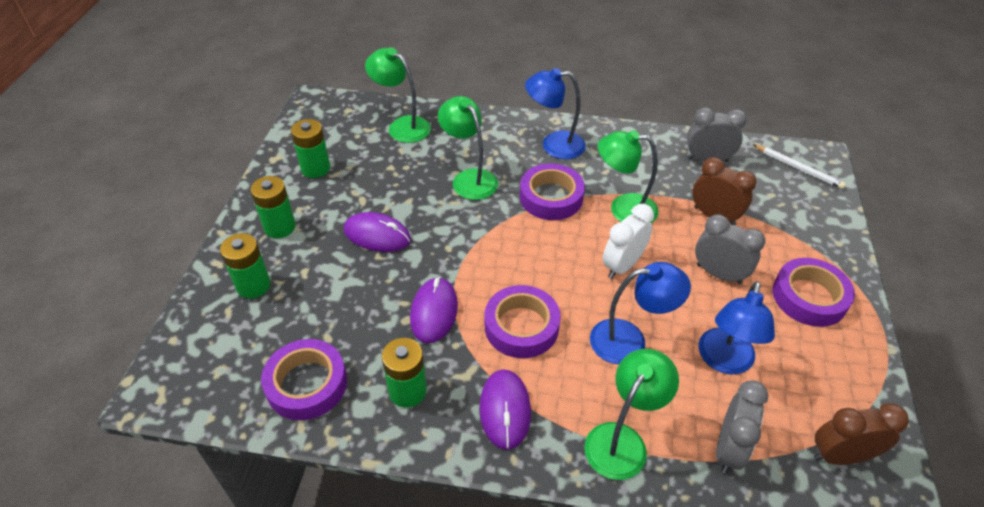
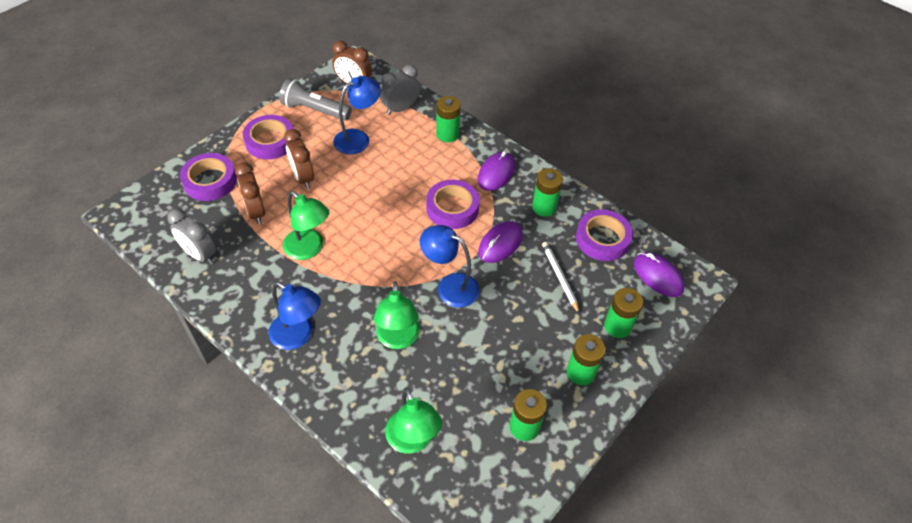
camera: 150 degrees left, 5 degrees up
(377, 235) = (506, 323): purple mouse -> purple mouse (658, 276)
(551, 197) = (350, 286): purple tape -> purple tape (210, 181)
(622, 265) = (355, 212): white clock -> none
(622, 440) = (447, 134): green lamp -> green battery
(629, 340) = (397, 171): blue lamp -> blue lamp (450, 286)
(718, 274) = (303, 177): grey clock -> brown clock
(798, 168) = (148, 213): white pencil -> white pencil (560, 277)
(825, 373) = (315, 110): none -> grey flashlight

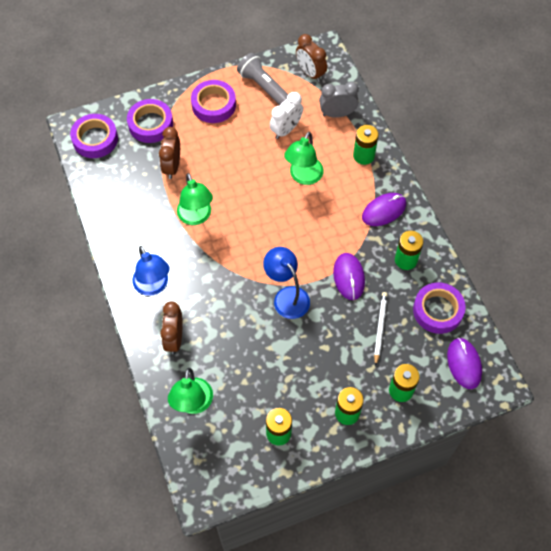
camera: 30 degrees right, 10 degrees up
(199, 255) = (114, 187): grey clock -> none
(303, 177) = (223, 150): brown clock -> brown clock (174, 338)
(358, 138) = (286, 130): blue lamp -> white clock
(398, 339) = (224, 322): green lamp -> green lamp (303, 177)
(452, 208) = (328, 228): purple tape -> purple tape (95, 139)
(500, 244) = (349, 277): purple mouse -> purple mouse turned 75 degrees counterclockwise

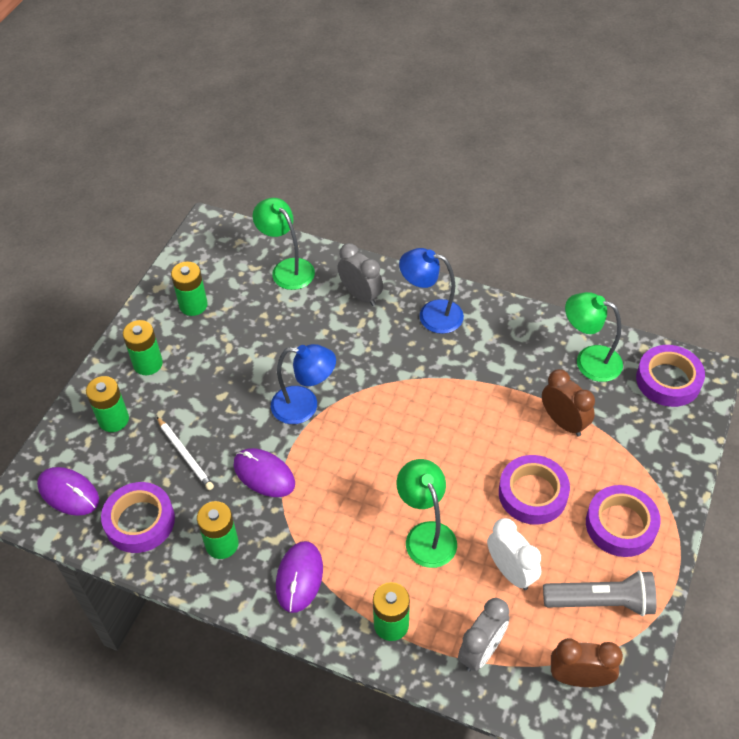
camera: 135 degrees right, 10 degrees down
(150, 124) = (645, 442): purple tape -> purple tape (532, 494)
(174, 338) = (361, 295): brown clock -> grey clock
(196, 217) = (475, 399): green lamp -> green lamp (589, 360)
(286, 130) = (510, 572): white clock -> white clock turned 150 degrees clockwise

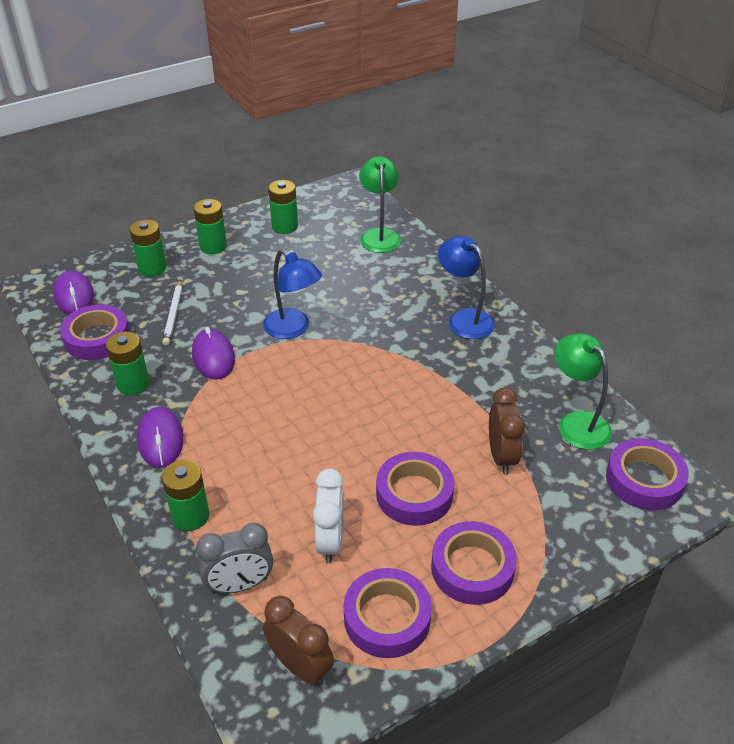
camera: 35 degrees right, 10 degrees down
(299, 578) = (160, 439): purple mouse -> purple mouse turned 60 degrees counterclockwise
(361, 295) = (419, 278): grey clock -> none
(426, 535) = (289, 470): green lamp -> none
(601, 601) = (387, 618): grey flashlight -> purple tape

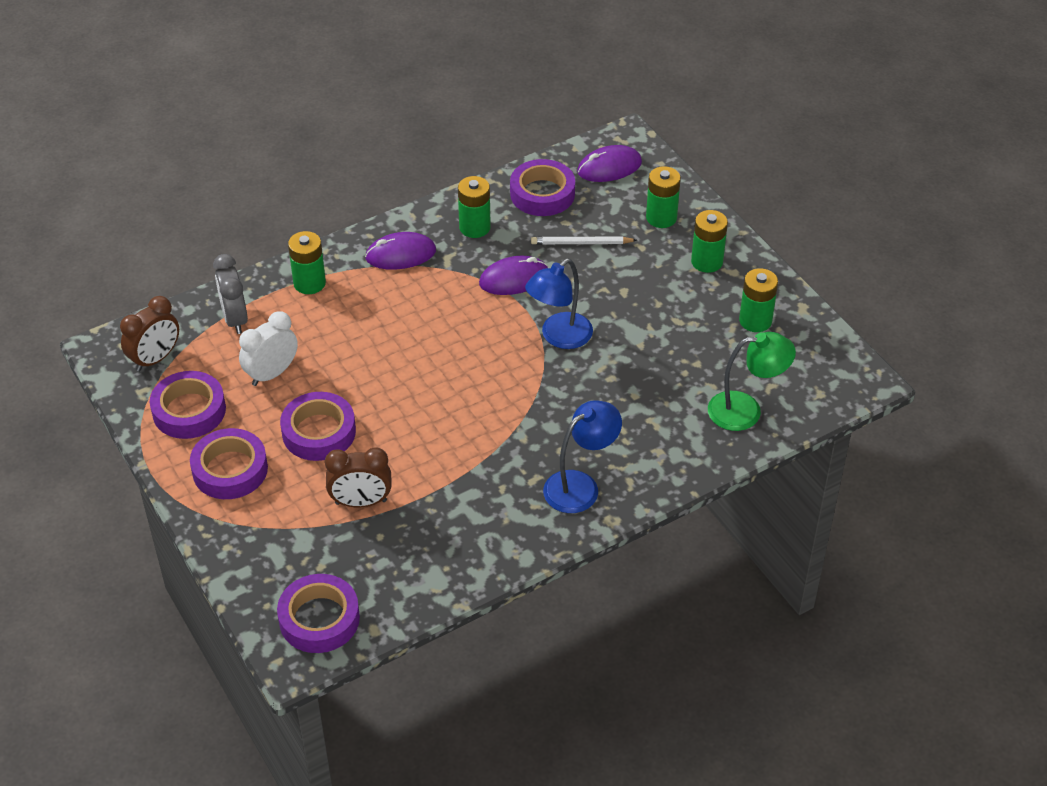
camera: 90 degrees right, 5 degrees up
(330, 541) = (271, 374): white clock -> white clock turned 135 degrees clockwise
(577, 423) = (405, 572): green lamp -> none

